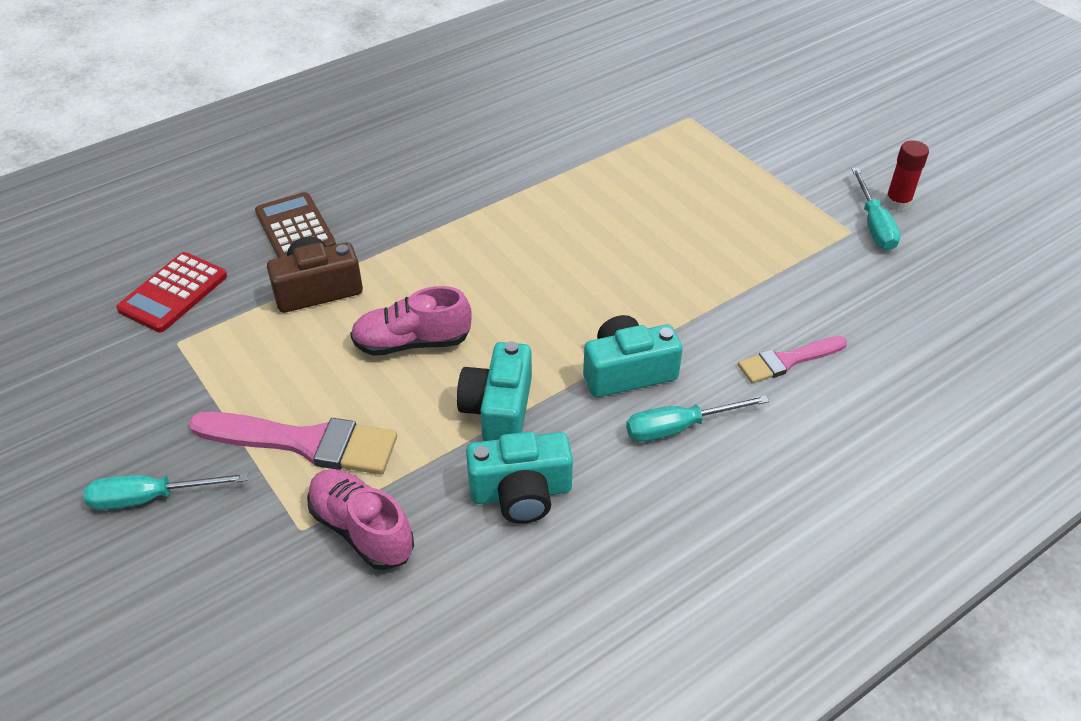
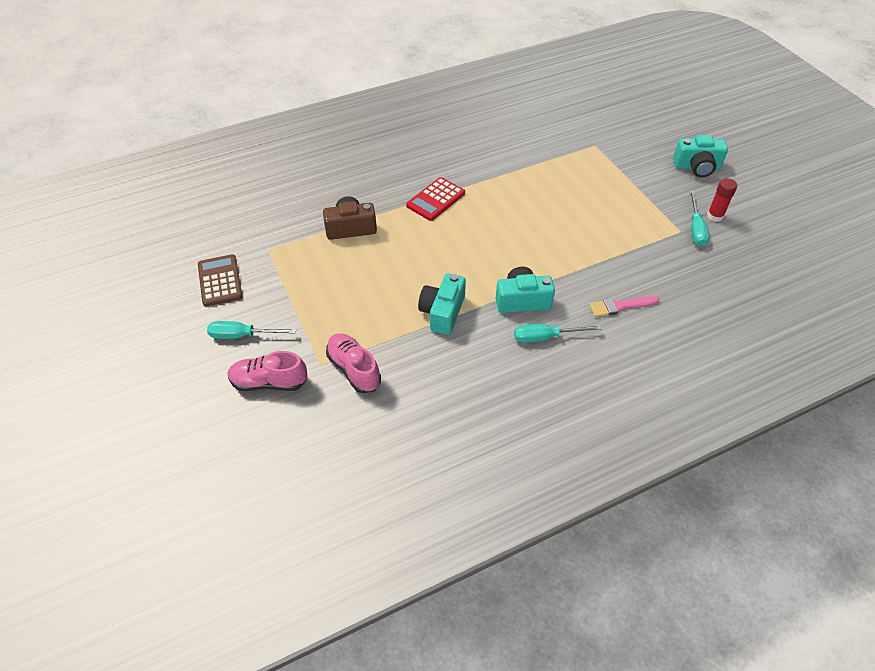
camera: 10 degrees right, 5 degrees up
(173, 293) = (269, 220): red calculator -> red calculator (435, 199)
(295, 229) = (343, 190): brown calculator -> brown calculator (220, 281)
(305, 442) = (330, 316): pink brush -> none
(412, 342) = (400, 266): pink shoe -> pink shoe (269, 382)
(521, 492) = (446, 361): turquoise camera -> turquoise camera (697, 167)

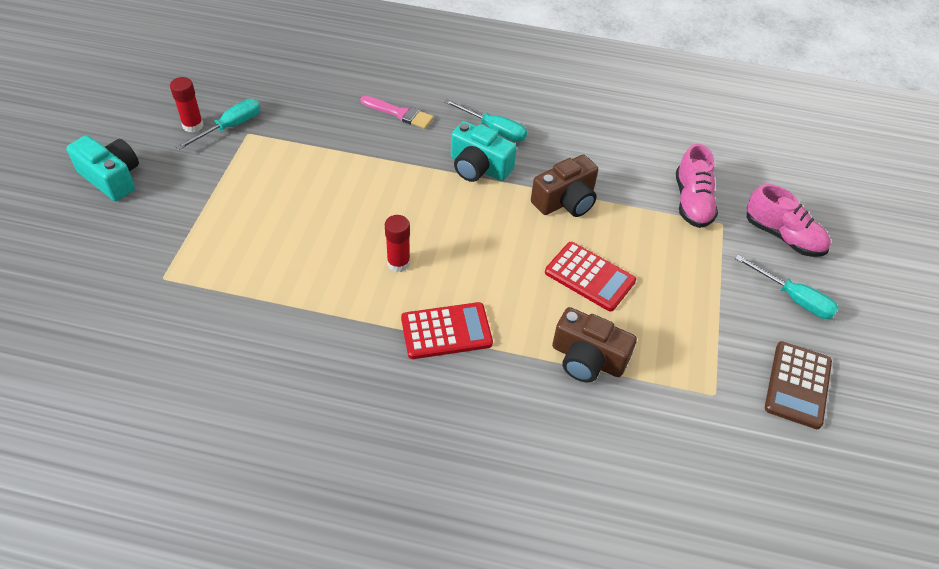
camera: 145 degrees left, 0 degrees up
(384, 271) = (589, 277): none -> red calculator
(442, 312) = (565, 201): turquoise camera -> brown camera
(497, 215) = (398, 263): none -> red glue stick

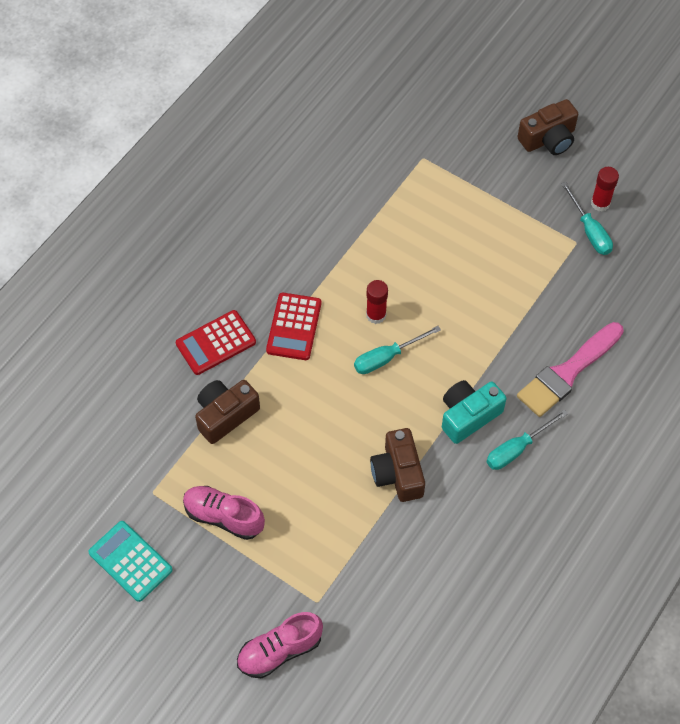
camera: 115 degrees right, 10 degrees up
(112, 178) = (548, 139): turquoise camera -> brown camera
(400, 113) = (567, 372): pink brush -> pink brush, size x1.66
(589, 277) = (303, 453): red calculator -> red calculator (216, 343)
(692, 202) = (354, 589): pink shoe -> pink shoe (224, 517)
(793, 298) = (209, 613): turquoise screwdriver -> turquoise screwdriver (386, 357)
(797, 385) = (130, 561): brown calculator -> turquoise calculator

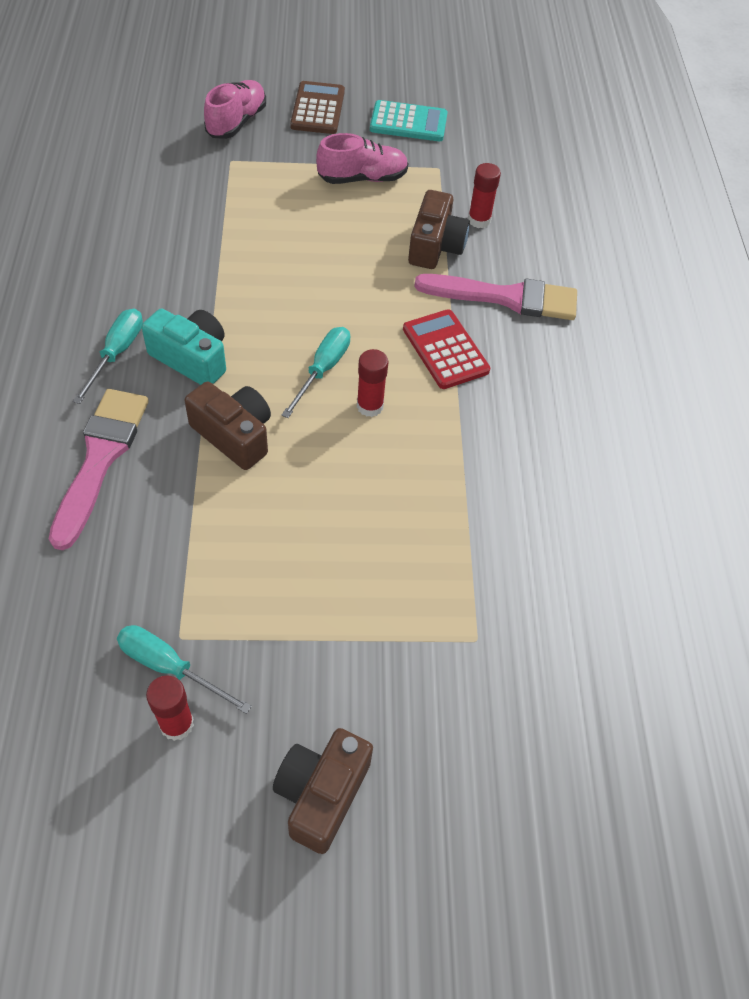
camera: 140 degrees right, 5 degrees down
(170, 420) = (479, 220): none -> red glue stick
(195, 626) = (318, 109): none -> brown calculator
(216, 343) = (506, 297): red calculator -> pink brush
(398, 473) = (230, 276): brown camera -> brown camera (234, 435)
(468, 416) = (191, 358): turquoise camera -> turquoise camera turned 75 degrees counterclockwise

